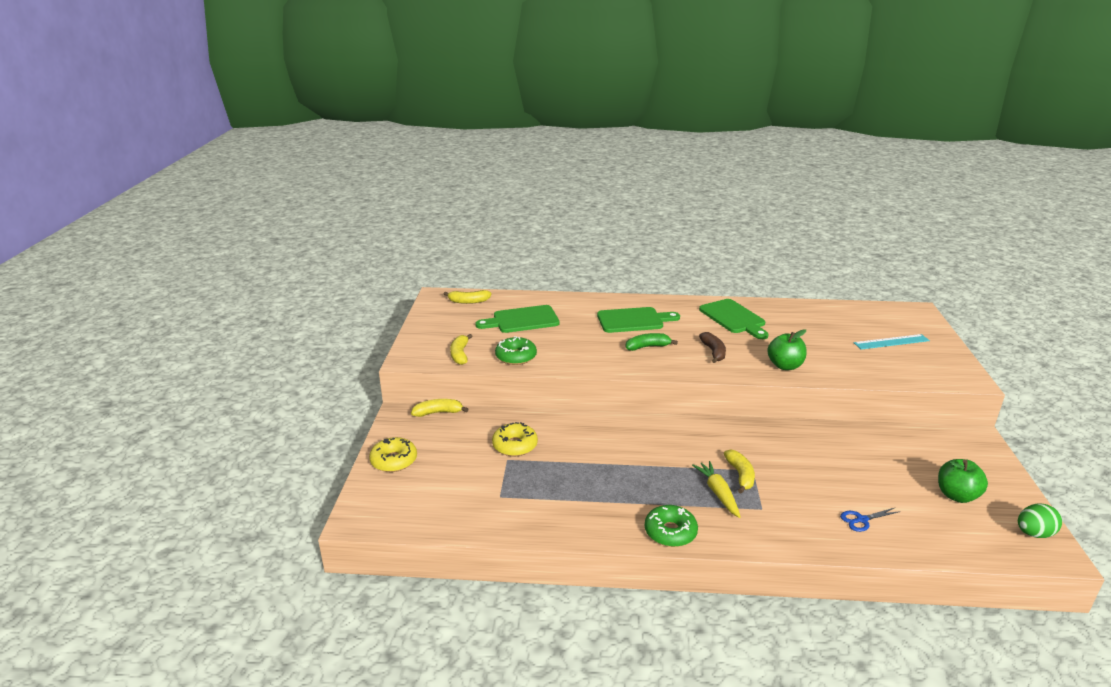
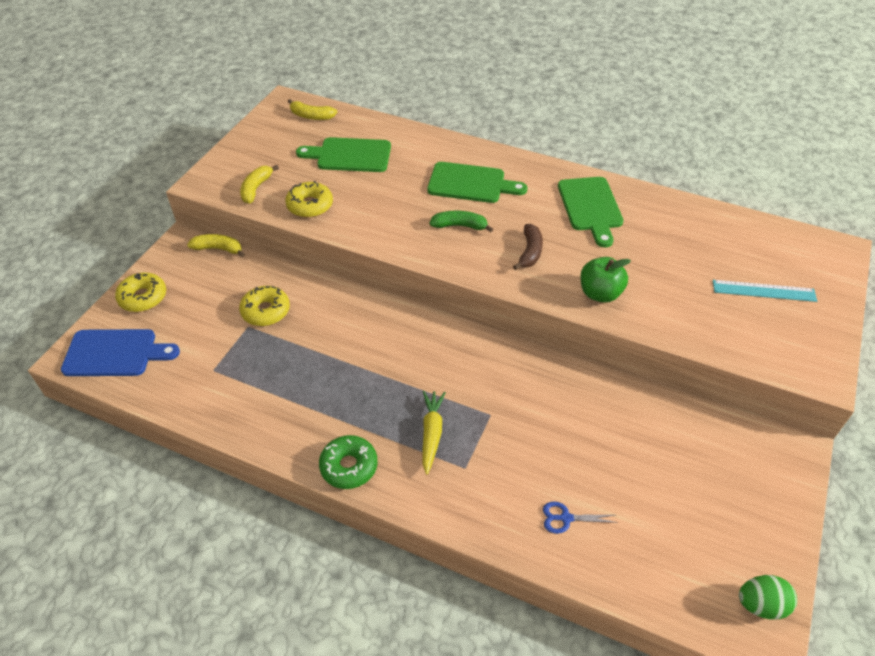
camera: 20 degrees right, 20 degrees up
(398, 506) = (115, 353): none -> blue cutting board
(516, 357) = (310, 205): green donut -> yellow donut
(740, 475) = (471, 418): yellow banana -> none
(956, 495) = (705, 522): green apple -> none

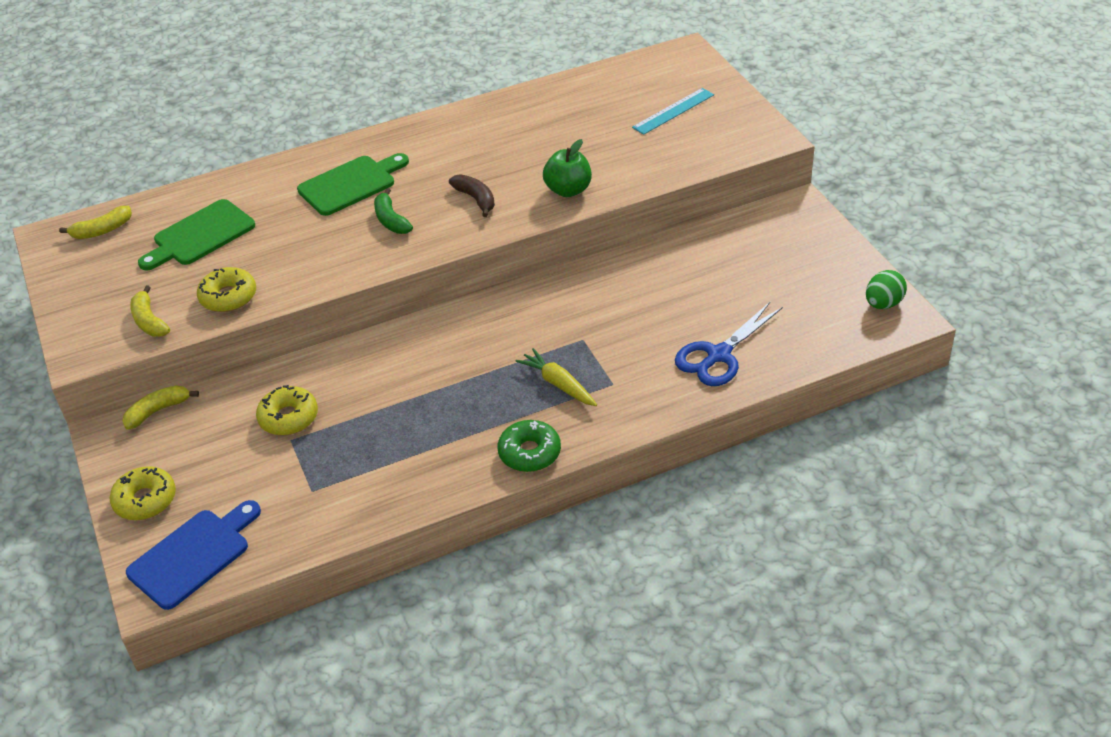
camera: 45 degrees left, 5 degrees down
(460, 226) = (391, 220): green banana -> green banana turned 75 degrees counterclockwise
(565, 518) = (718, 355): blue scissors -> blue scissors, size x1.91
(591, 207) = (476, 137): green cutting board -> none

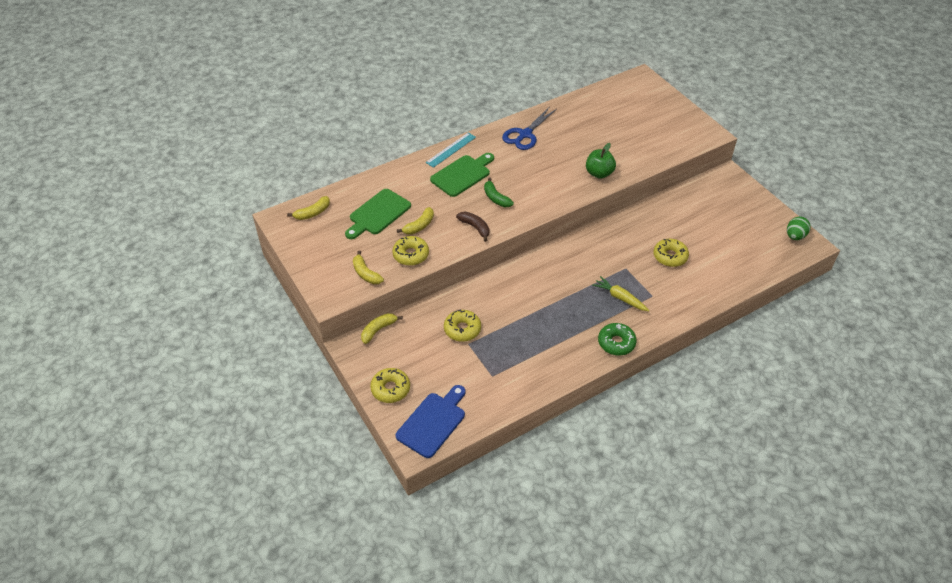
camera: 10 degrees left, 5 degrees up
(257, 256) = (419, 226): none -> yellow banana
(476, 199) = (544, 182): brown banana -> brown banana (475, 227)
(661, 325) = (670, 256): none -> yellow donut
(673, 111) = (646, 118): turquoise ruler -> turquoise ruler (451, 150)
(718, 355) = (709, 274): blue scissors -> blue scissors (525, 134)

